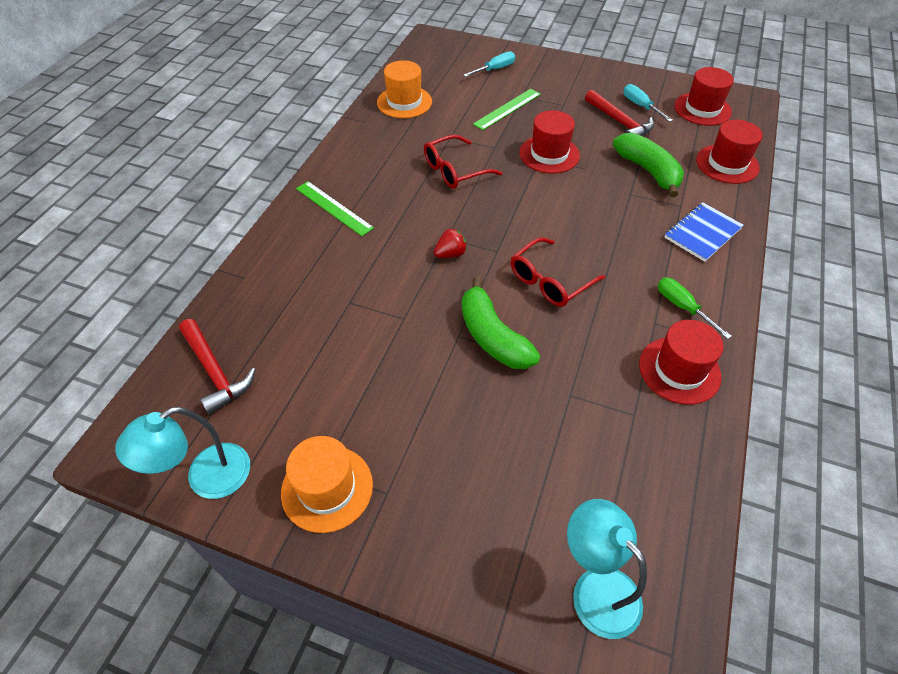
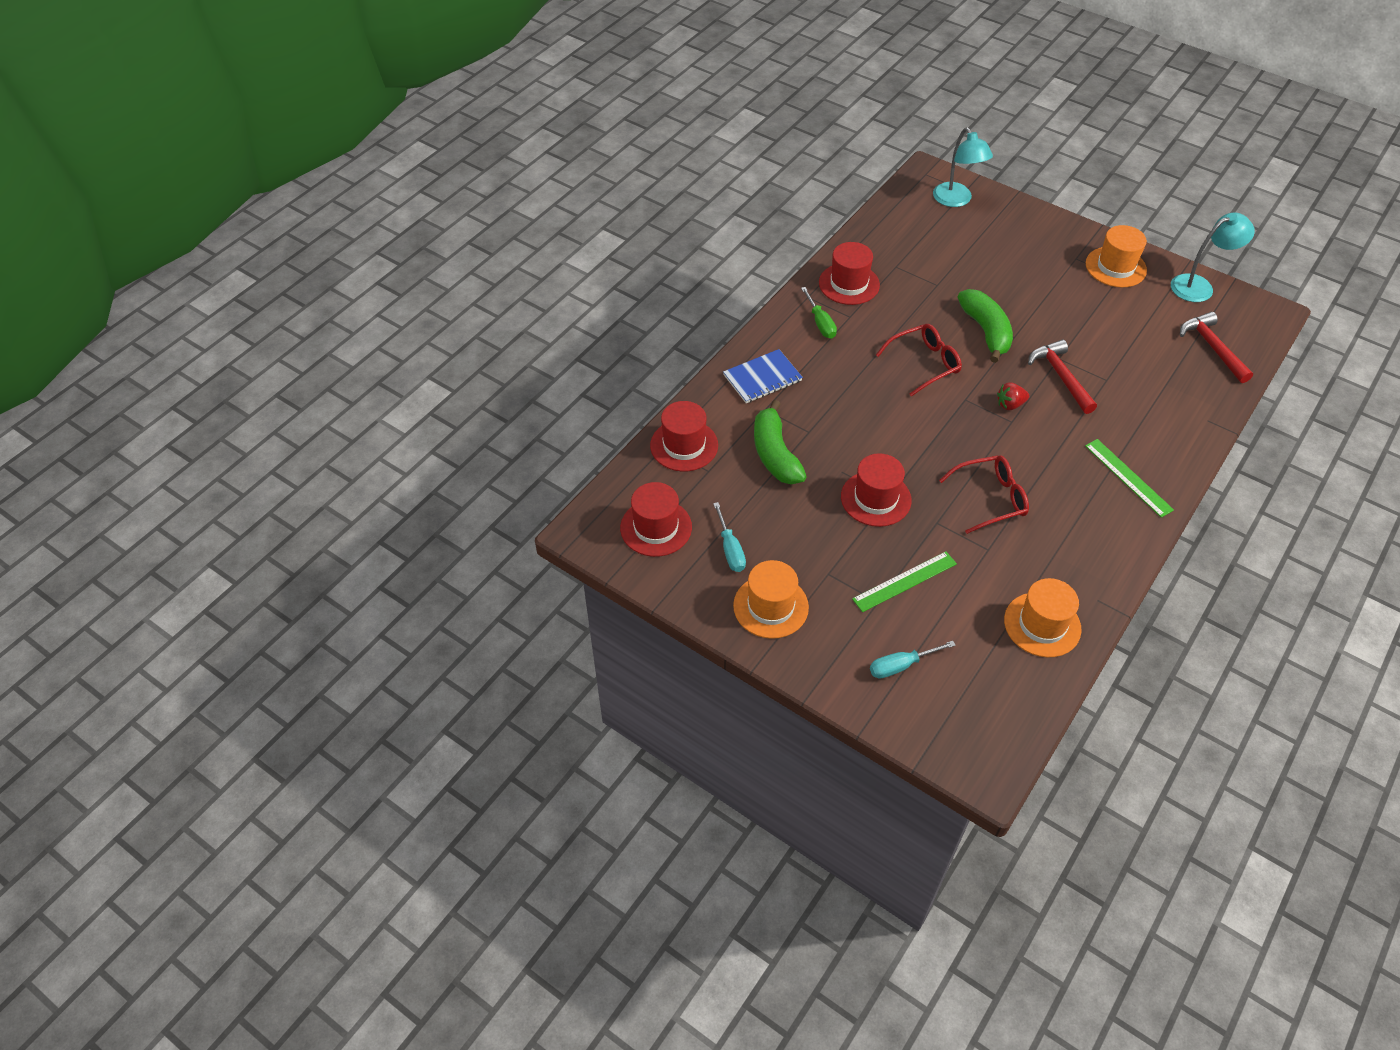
camera: 165 degrees left, 0 degrees up
(593, 82) = (770, 606): none -> orange hat
(620, 122) = (770, 528): red hammer -> red hammer (1060, 376)

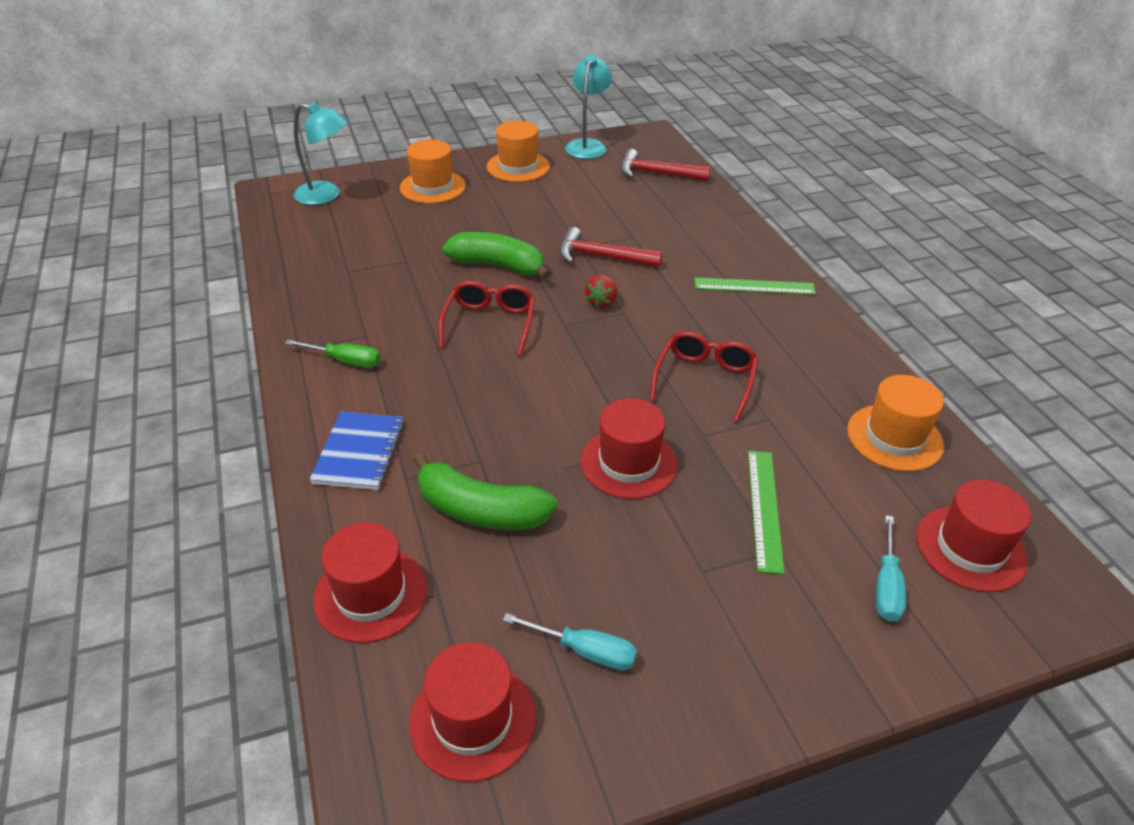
camera: 55 degrees left, 10 degrees down
(770, 606) = (712, 664): orange hat -> orange hat (432, 187)
(849, 284) = (324, 312): red hat -> red hat (970, 548)

